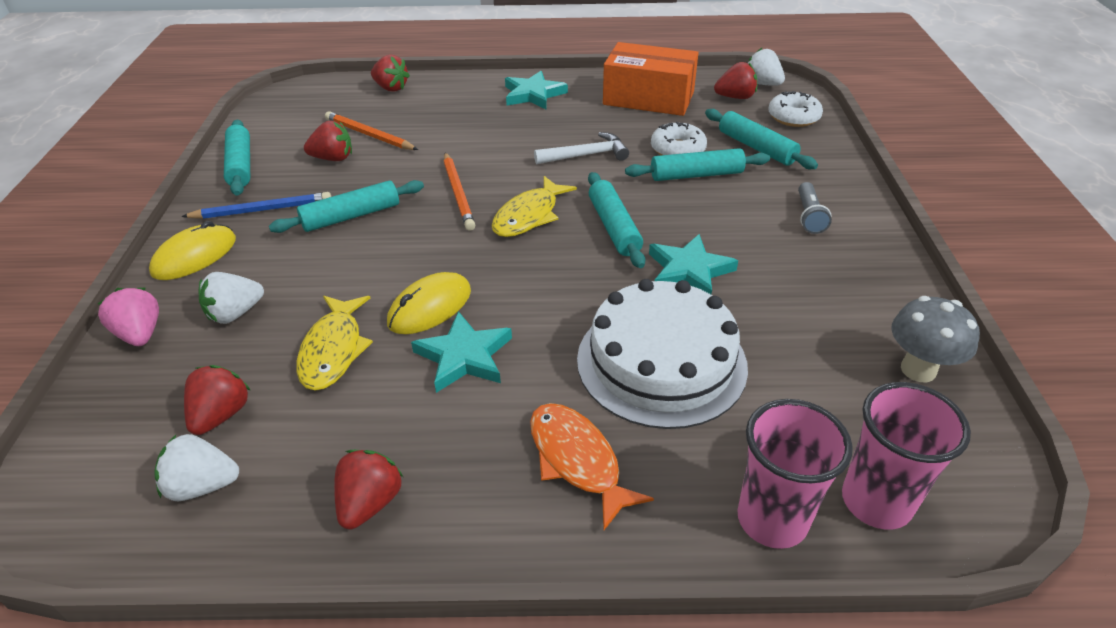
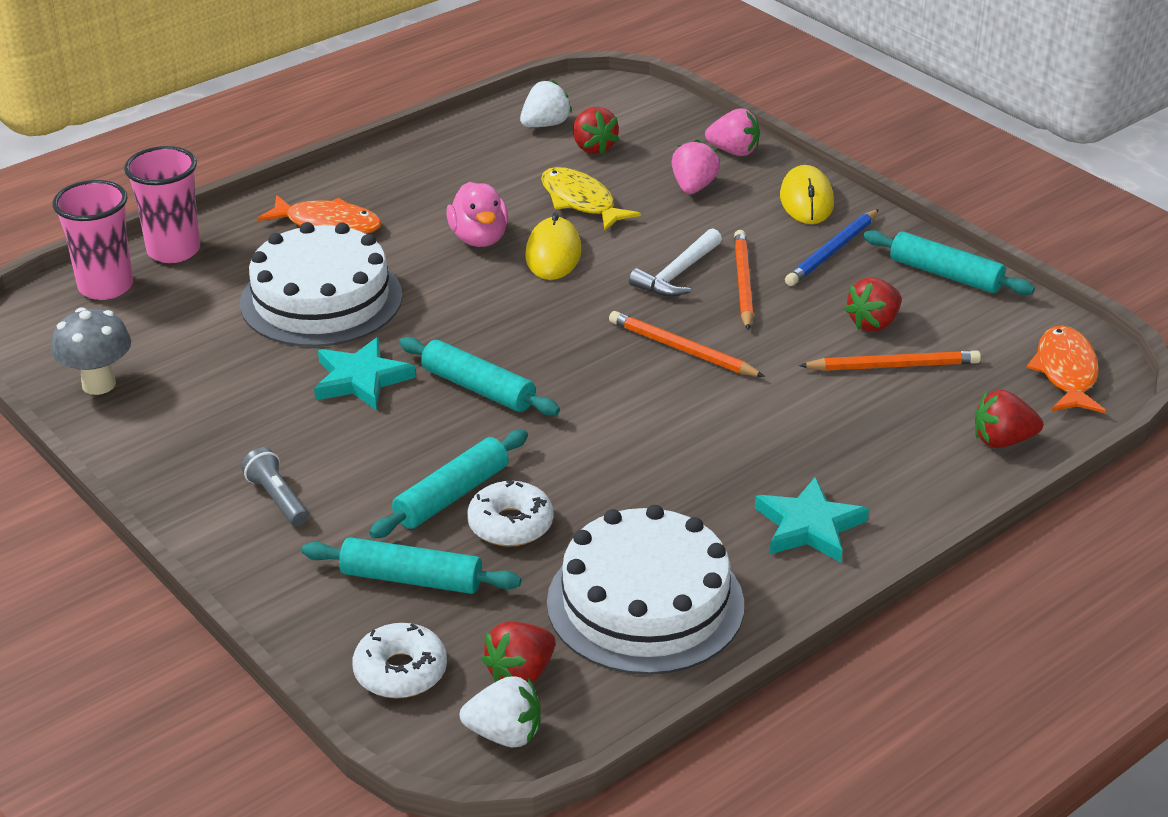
camera: 140 degrees right, 5 degrees down
(235, 313) = (693, 187): white strawberry -> pink strawberry
(303, 98) = (1066, 372): none -> orange fish
(351, 216) = (743, 283): turquoise rolling pin -> orange pencil
(370, 503) = (435, 158): red strawberry -> none
(464, 356) = (479, 238): turquoise star -> pink duck
(529, 216) = (577, 360): yellow fish -> none
(586, 155) = (611, 460): white hammer -> white hammer (677, 274)
(648, 98) = (645, 603): orange box -> white cake

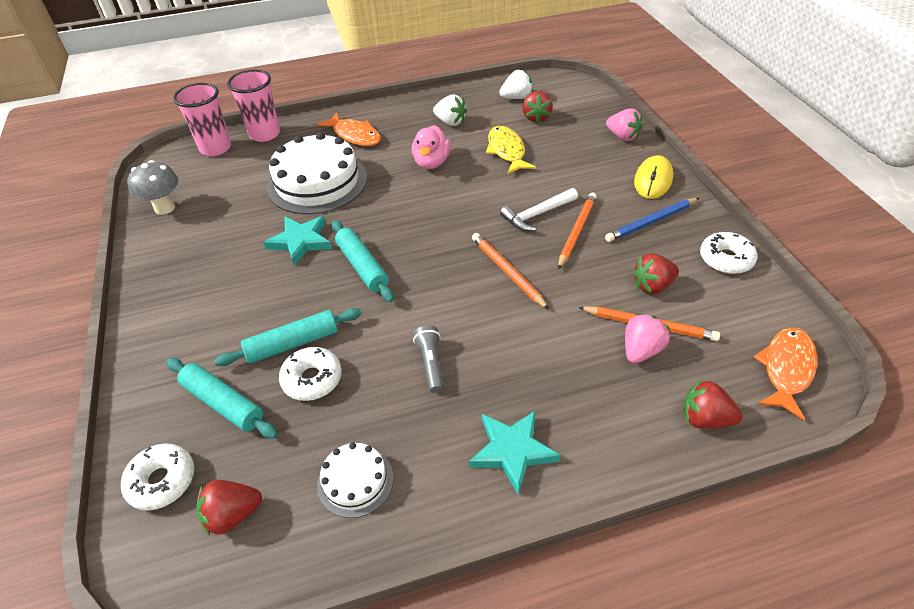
camera: 25 degrees right, 10 degrees up
(277, 499) = (194, 314): grey flashlight -> grey flashlight (431, 364)
(505, 734) = (185, 569): white strawberry -> white strawberry (450, 122)
(553, 253) = (468, 182): yellow mouse -> none
(645, 603) = (355, 481): white cake -> white cake, size x0.50
(693, 187) = (583, 156): pink strawberry -> pink strawberry (641, 350)
(945, 274) = (726, 259): turquoise rolling pin -> white donut

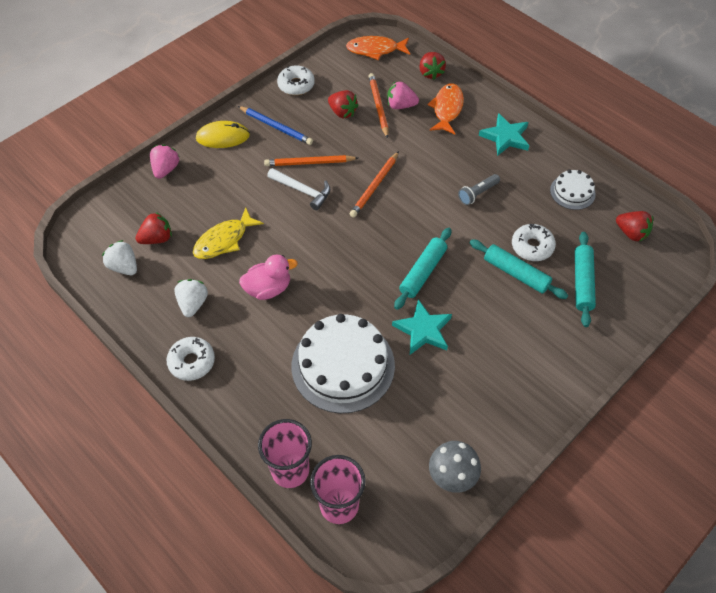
camera: 120 degrees left, 10 degrees up
(162, 481) = (645, 278): white donut -> white donut (192, 362)
(354, 135) = (253, 377): orange fish -> orange fish (447, 109)

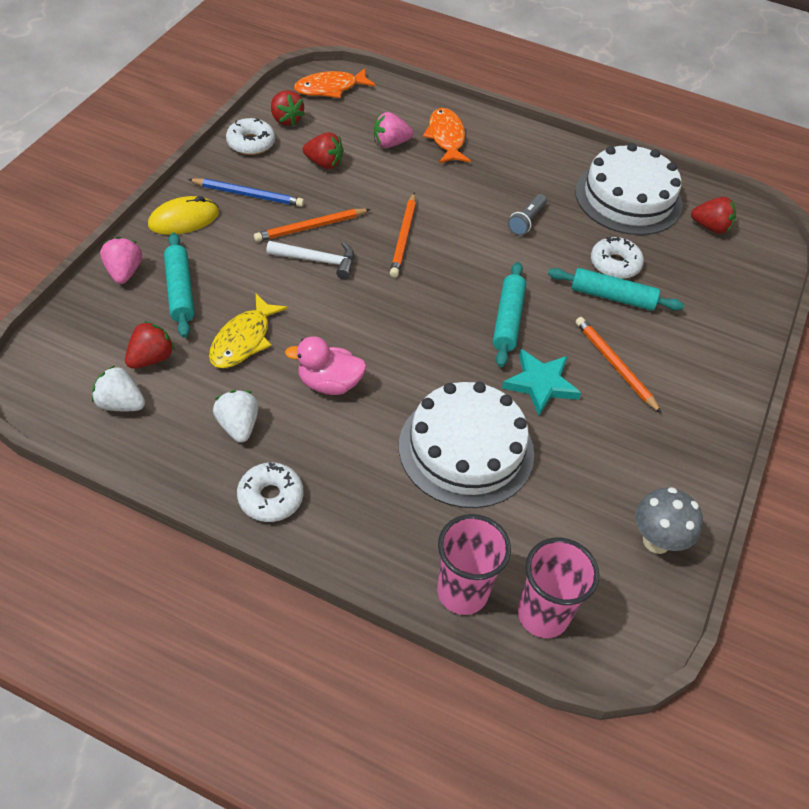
camera: 25 degrees left, 5 degrees down
(268, 288) = (329, 383): pink duck -> pink duck turned 135 degrees counterclockwise
(378, 106) = (364, 149): orange pencil -> orange pencil (615, 365)
(430, 73) = (408, 103): red strawberry -> red strawberry (286, 119)
(505, 137) = (527, 155): turquoise star -> none
(572, 192) = (628, 198): white cake -> white cake, size x2.00
(582, 282) = (687, 289): turquoise rolling pin -> turquoise rolling pin (180, 291)

